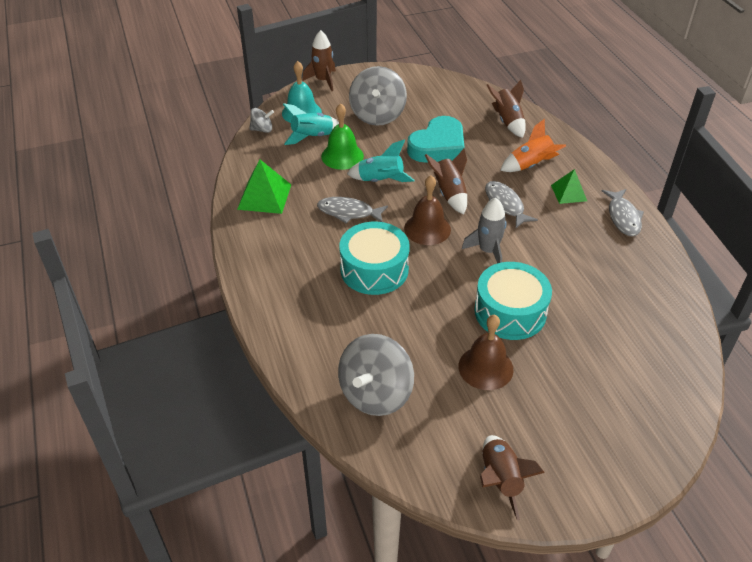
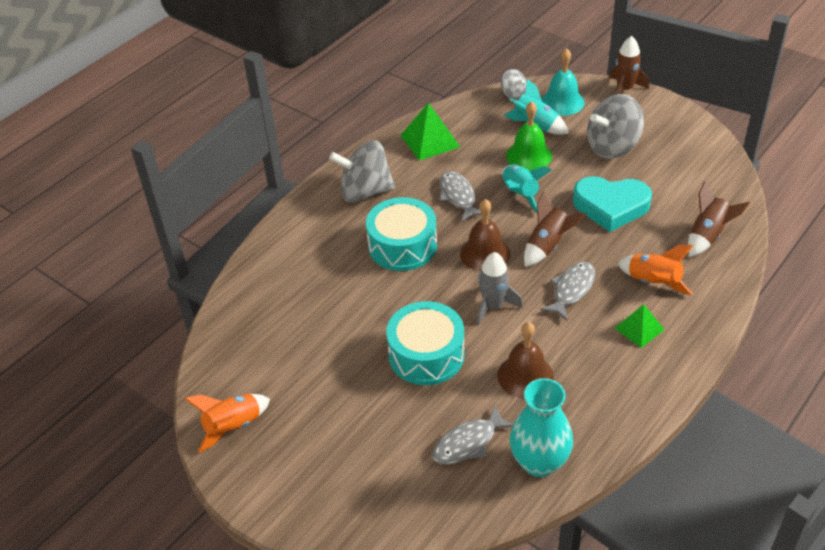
camera: 60 degrees right, 0 degrees up
(375, 394) = (267, 313): grey spinning top -> grey spinning top (365, 192)
(485, 367) = (346, 367): brown bell -> brown bell (525, 376)
(500, 480) = (233, 427): brown rocket -> orange rocket
(623, 217) = (643, 386): grey fish -> grey fish (468, 443)
(661, 301) = (539, 462): none -> turquoise vase

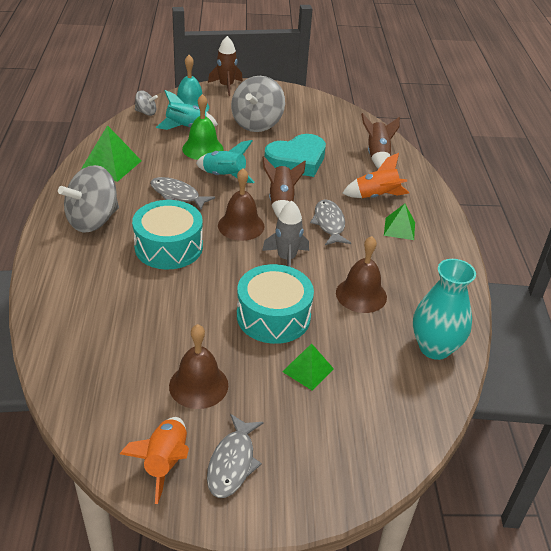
camera: 45 degrees left, 5 degrees down
(311, 381) = (198, 385): none -> brown bell
(406, 417) = (308, 370): none -> green pyramid
(468, 443) = (373, 362): grey fish -> grey fish (232, 463)

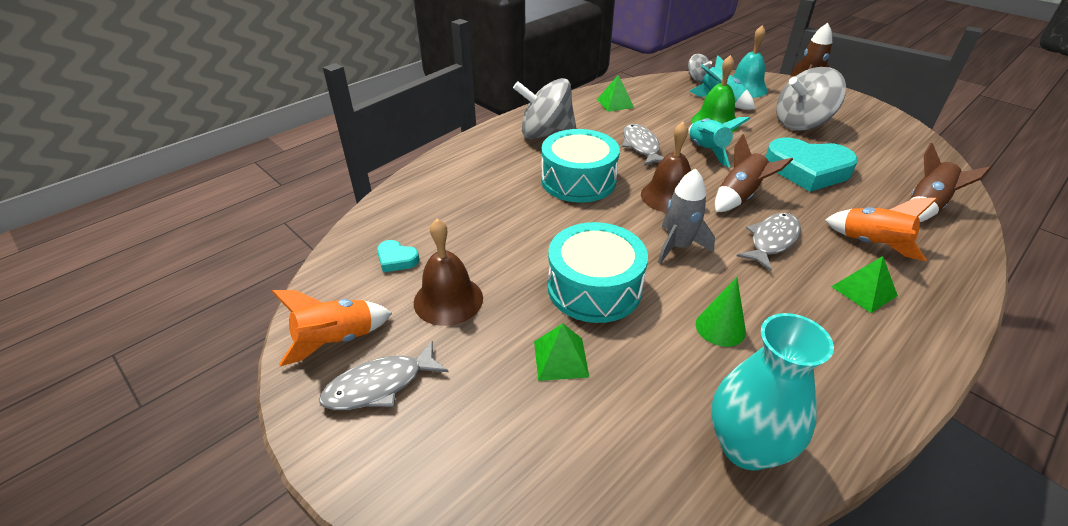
camera: 50 degrees right, 0 degrees up
(111, 165) = (615, 103): green pyramid -> green pyramid, size x0.65
(122, 385) = (396, 259): none -> turquoise heart
(361, 295) = (720, 327): brown bell -> green cone

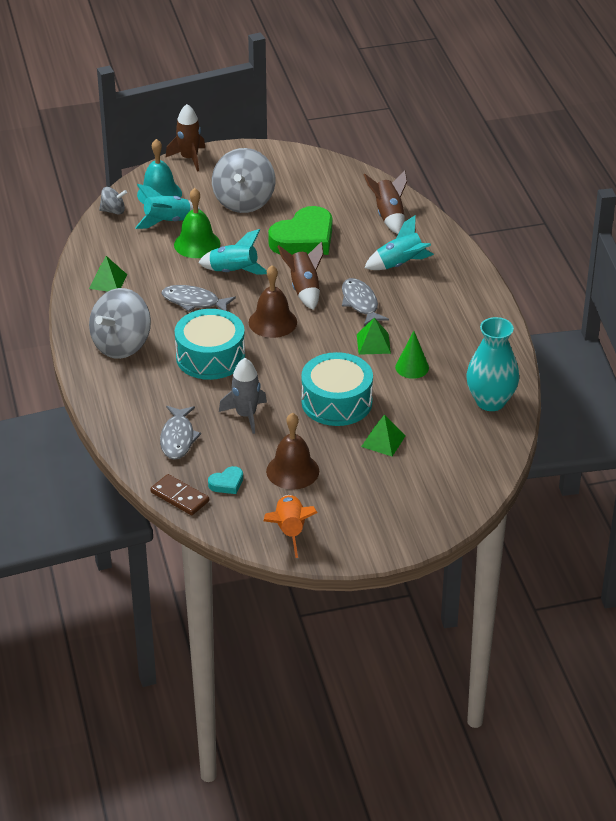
camera: 60 degrees left, 0 degrees up
(357, 237) = (180, 497): none -> brown domino
(380, 385) = (344, 521): grey fish -> grey fish (178, 438)
(678, 246) = (330, 346): grey rocket -> grey rocket (246, 415)
(807, 170) = (304, 239): turquoise heart -> green heart
(864, 291) = (432, 295): green pyramid -> green pyramid (373, 343)
(871, 244) = (400, 264): orange rocket -> turquoise rocket

